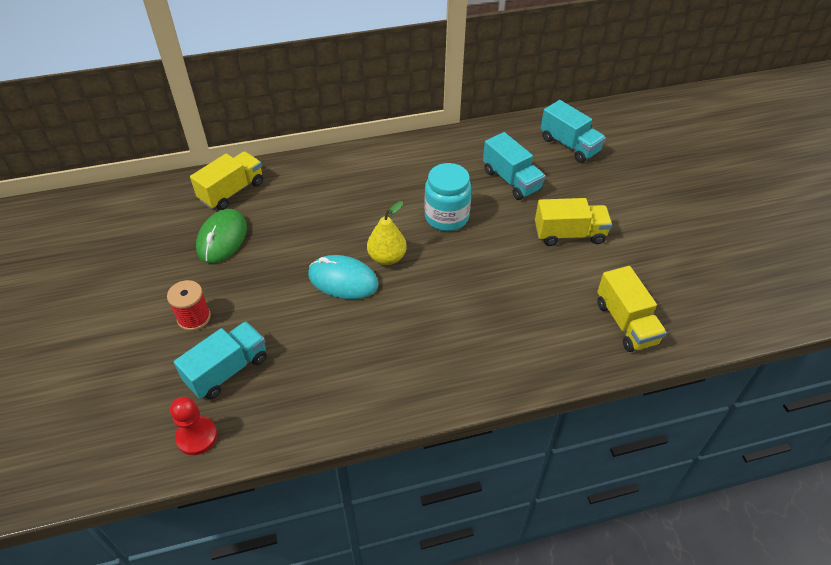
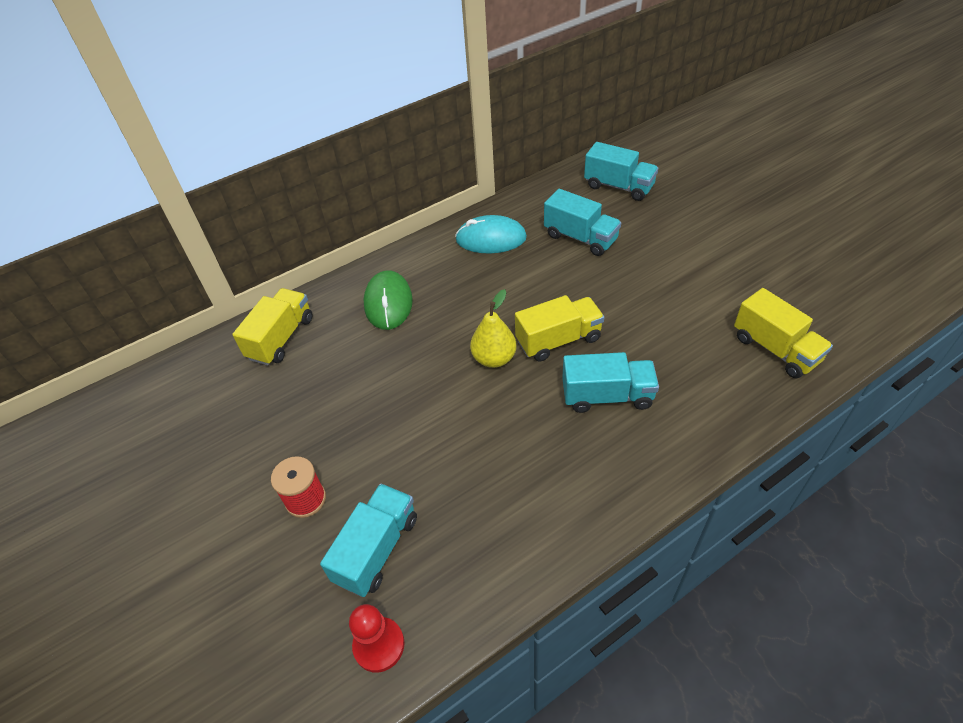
camera: 15 degrees left, 0 degrees up
(222, 238) = (295, 395): green mouse -> green mouse (388, 303)
(343, 280) = (458, 398): turquoise mouse -> turquoise mouse (491, 239)
(446, 217) = (534, 295): turquoise jar -> none
(461, 315) = (607, 396): none -> turquoise truck
(569, 234) = (669, 276): yellow truck -> yellow truck (558, 340)

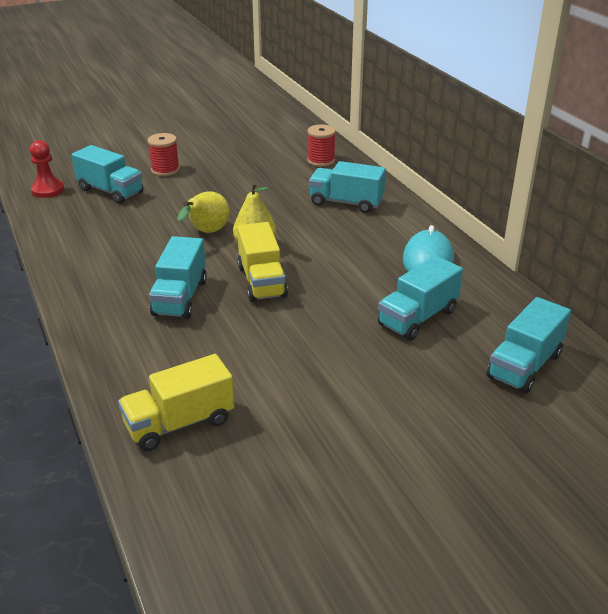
camera: 95 degrees right, 15 degrees down
(281, 338) = (321, 161): yellow truck -> red spool
(388, 303) = (346, 203): green mouse -> turquoise truck
(472, 407) = (206, 232): none -> yellow pear

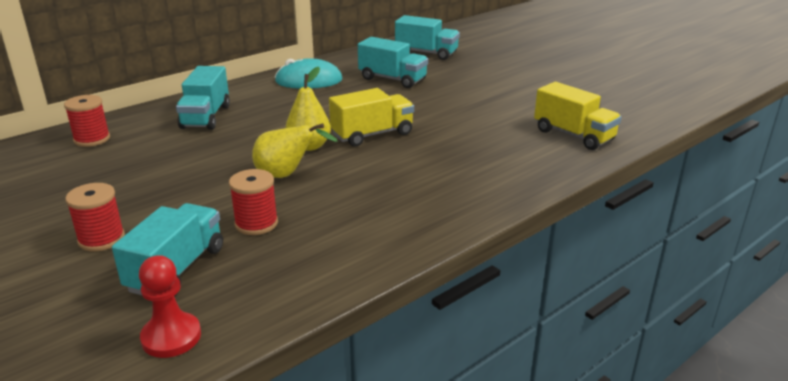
camera: 105 degrees left, 5 degrees down
(142, 217) = (256, 223): none -> red spool
(180, 298) = (419, 165): turquoise truck -> none

